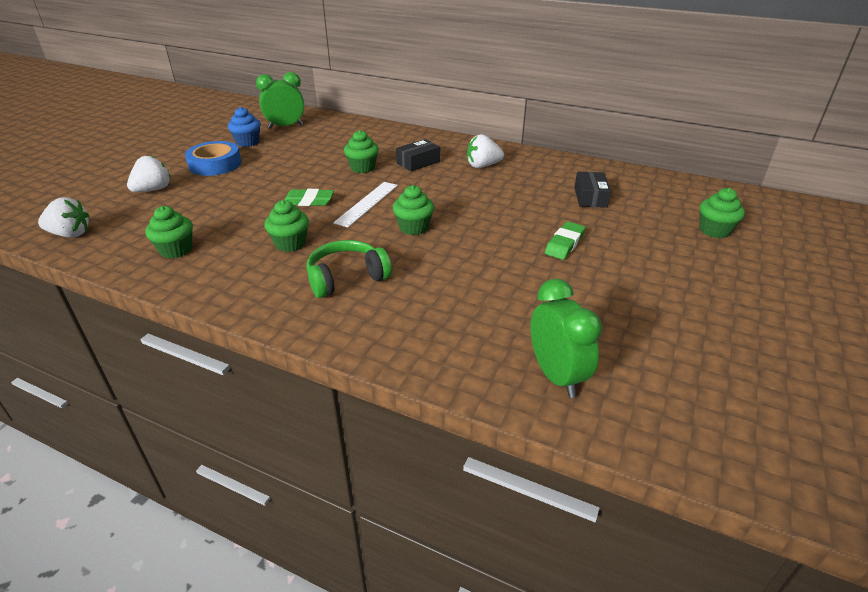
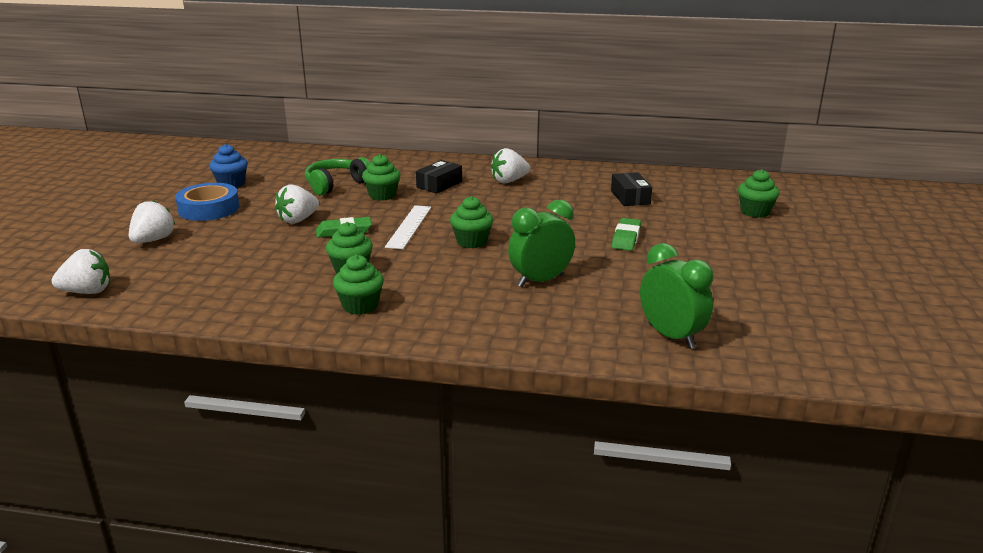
camera: 15 degrees left, 10 degrees down
(176, 250) = (227, 290): green cupcake -> green cupcake (360, 306)
(278, 184) = (298, 220): none -> white strawberry
(285, 126) = (265, 164): green clock -> green clock (540, 281)
(346, 278) = (430, 291): green headphones -> green headphones (336, 185)

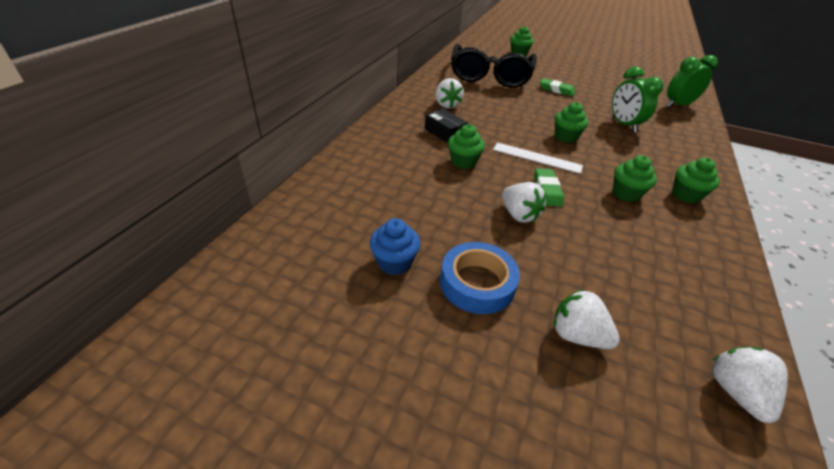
camera: 80 degrees left, 15 degrees up
(336, 185) = (426, 184): green headphones -> none
(630, 197) = (490, 75): black box -> black glasses

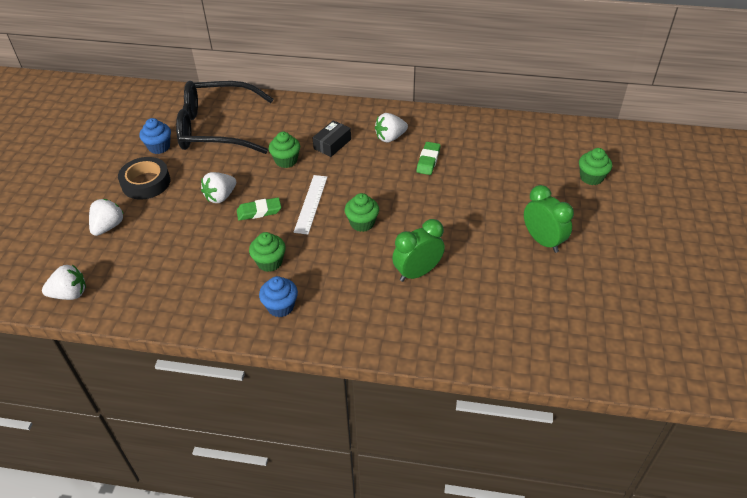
camera: 80 degrees right, 5 degrees up
(477, 283) = (146, 182): blue tape -> black tape
(490, 75) = (490, 159): black glasses -> black glasses (217, 128)
(556, 90) = (485, 215): green eraser -> green eraser (428, 160)
(678, 105) = (515, 337): green clock -> green clock (542, 241)
(686, 195) = (280, 307): green cupcake -> blue cupcake

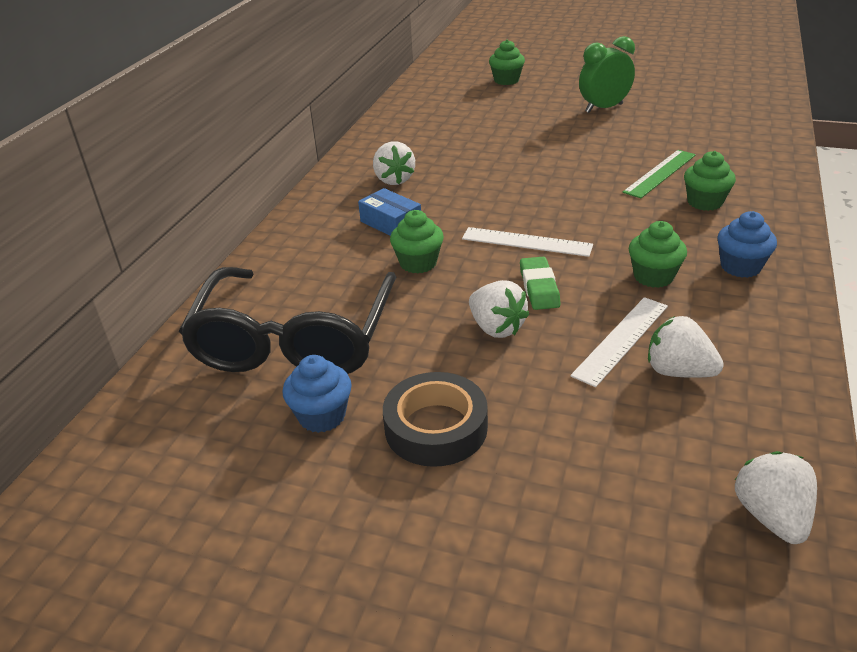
camera: 80 degrees left, 10 degrees down
(108, 227) = (568, 475): white strawberry -> white strawberry (678, 371)
(205, 246) = (621, 340): none -> white ruler
(332, 144) = (391, 223): black box -> blue box
(362, 223) = (571, 204): green cupcake -> green cupcake (705, 202)
(417, 272) = (660, 173): green clock -> green ruler
(428, 160) = (452, 158): green eraser -> none

